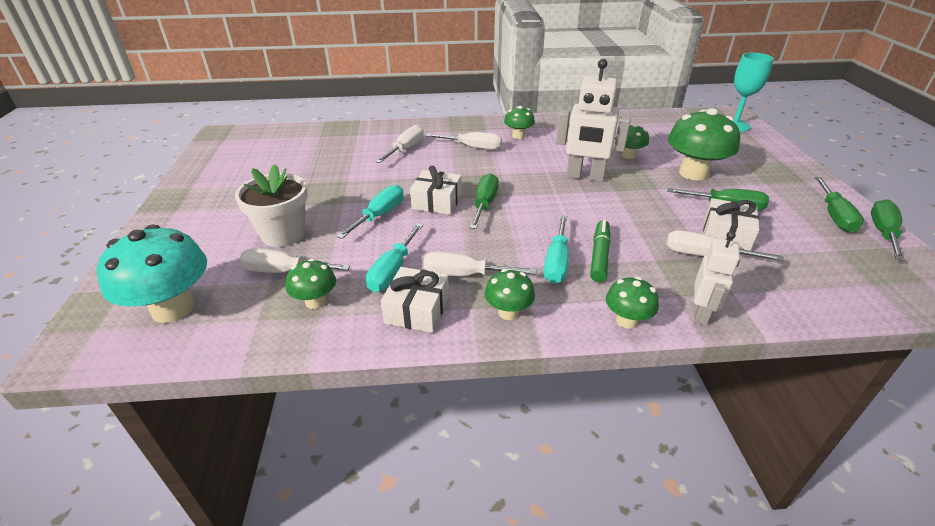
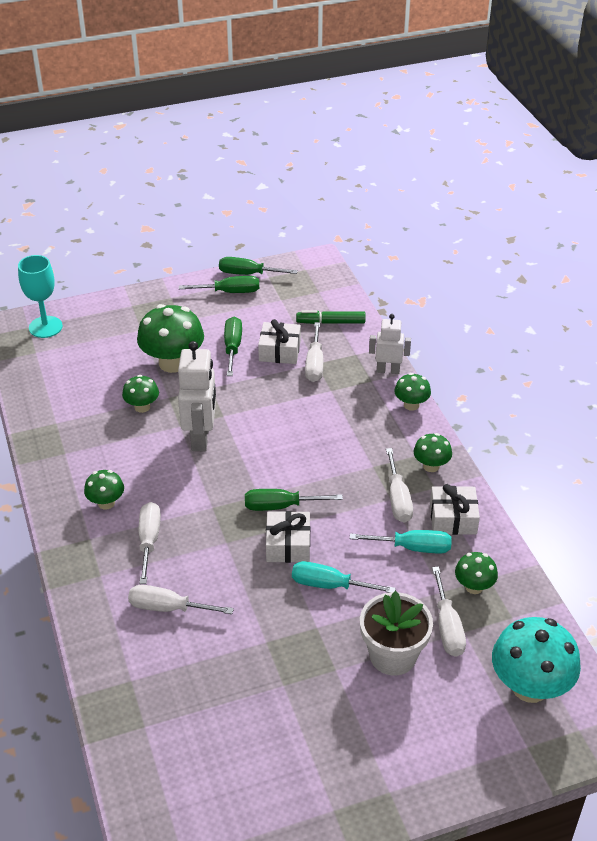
camera: 105 degrees left, 5 degrees up
(556, 262) = (358, 446): turquoise screwdriver -> none
(599, 256) = (338, 421): green marker -> green marker (331, 322)

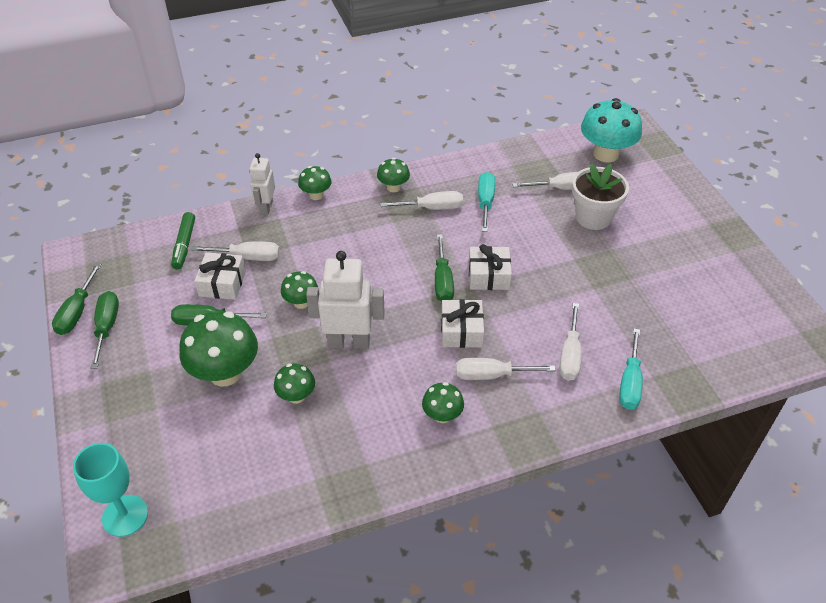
camera: 90 degrees left, 5 degrees up
(329, 585) = (530, 250): turquoise screwdriver -> turquoise screwdriver (629, 383)
(453, 518) = (453, 179): white gift -> white gift (461, 331)
(474, 586) = (521, 173): green mushroom -> green mushroom (301, 302)

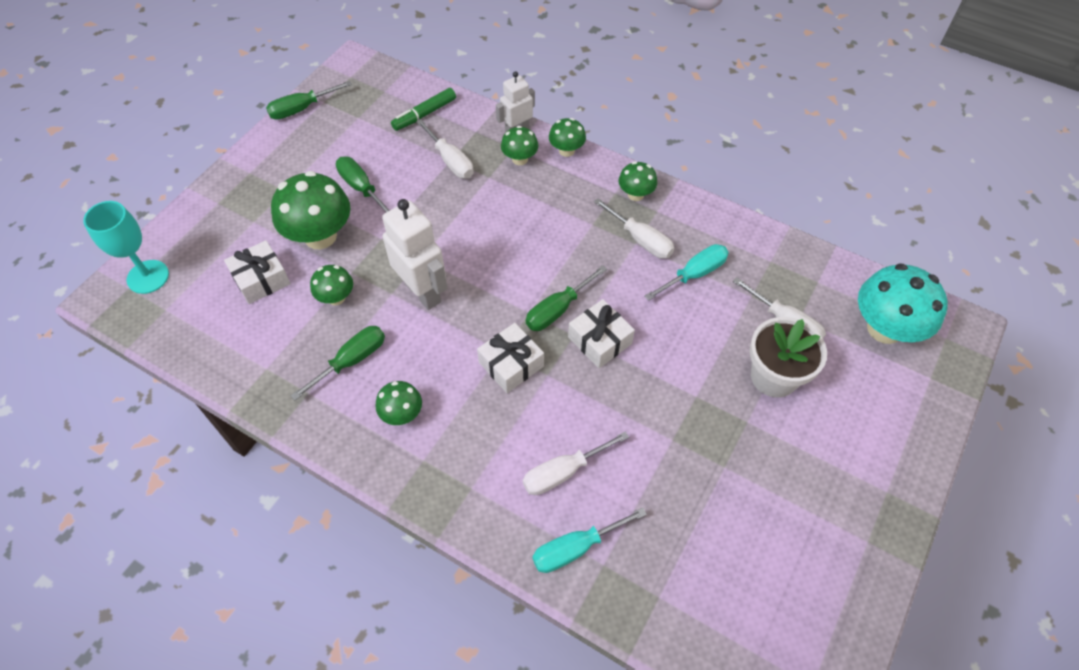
camera: 50 degrees right, 10 degrees up
(107, 327) = (302, 136): green screwdriver -> green screwdriver (352, 361)
(222, 283) = (407, 167): white gift -> white gift (261, 279)
(301, 302) = (435, 229): green mushroom -> green mushroom (520, 159)
(491, 375) = (480, 422): white screwdriver -> none

